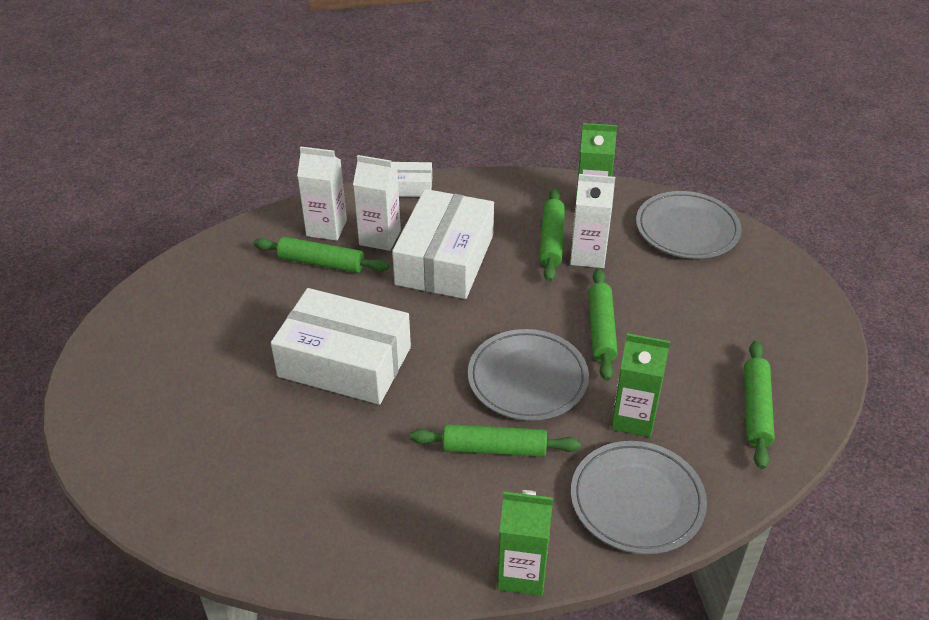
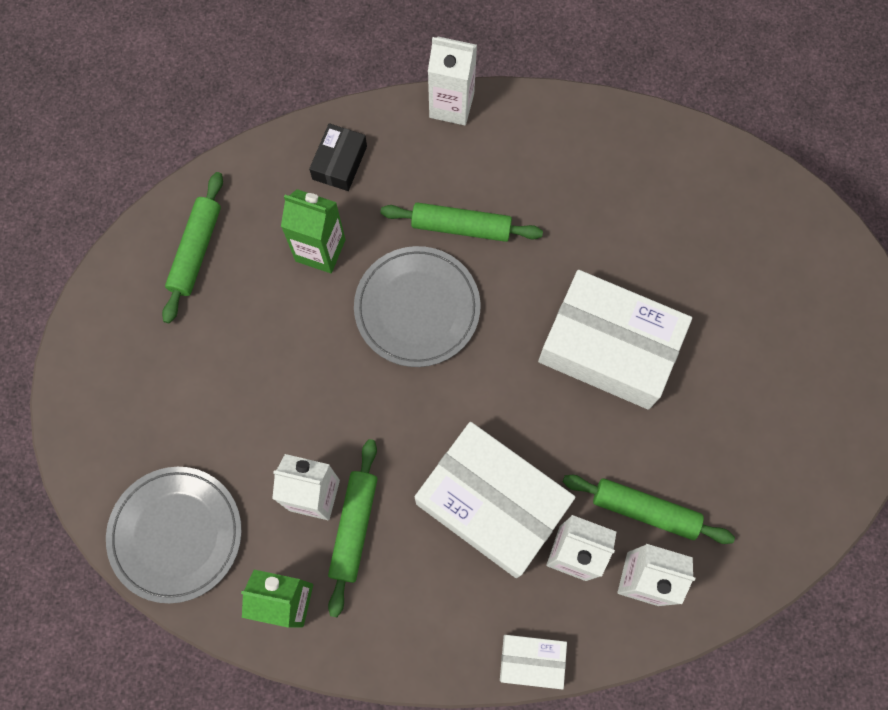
camera: 175 degrees left, 30 degrees up
(444, 259) = (492, 503): white box -> white box turned 75 degrees counterclockwise
(522, 573) = (451, 105): green carton -> white carton
(601, 330) = (325, 370): green rolling pin -> none
(637, 500) = (340, 162): grey plate -> black box

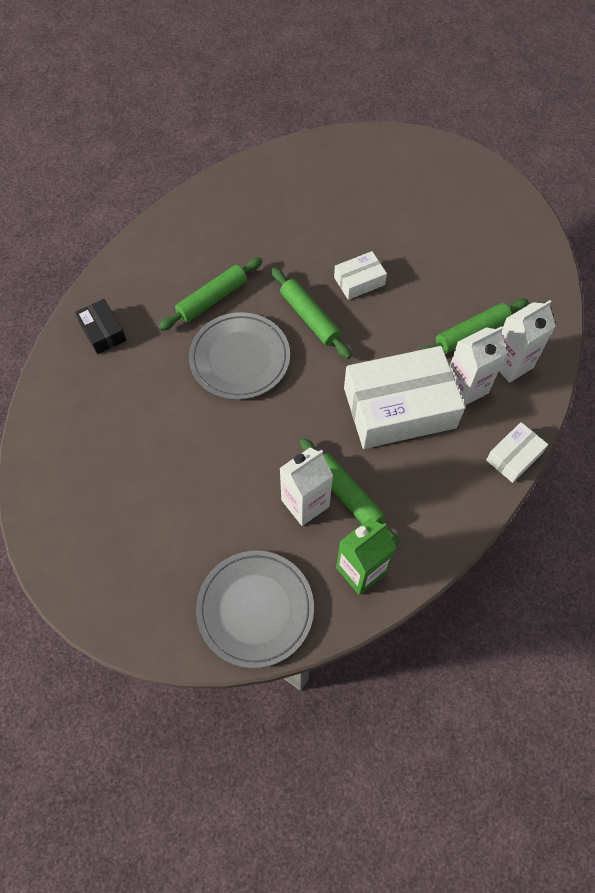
camera: 50 degrees left, 10 degrees down
(196, 251) = (73, 455): green rolling pin -> green rolling pin (310, 317)
(320, 250) = (148, 383): green carton -> none
(451, 105) = (131, 249): white carton -> none
(609, 347) = (359, 281): white box -> white box, size x0.47

